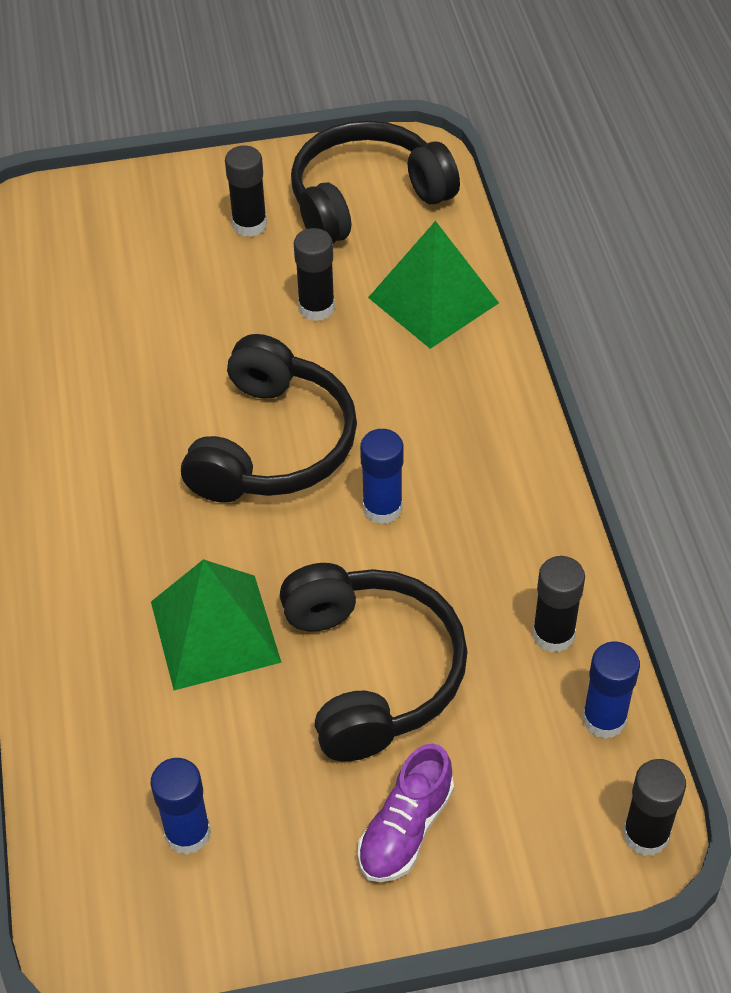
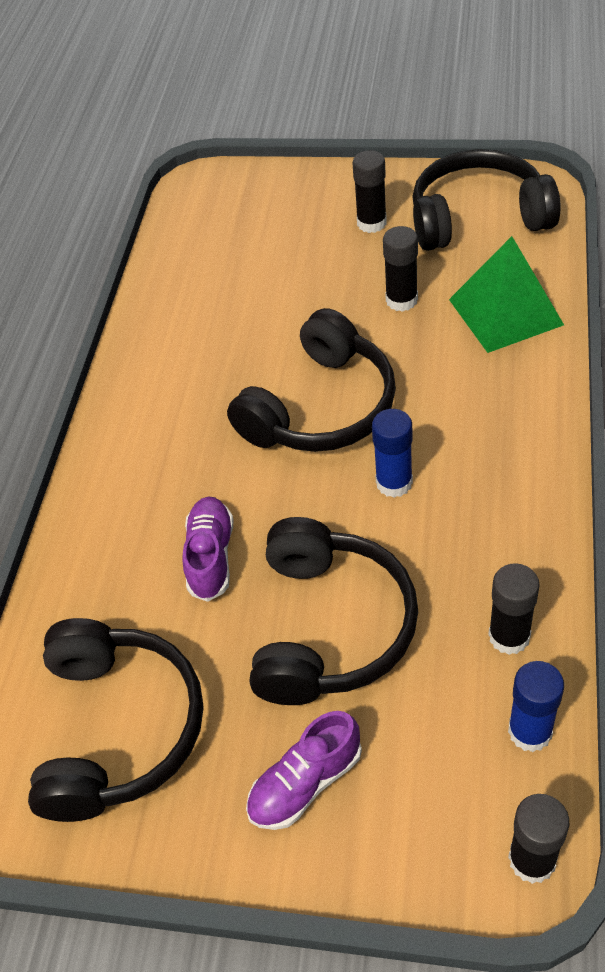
camera: 25 degrees right, 0 degrees up
(187, 833) = (118, 729): blue glue stick -> black headphones
(215, 631) = (211, 556): green pyramid -> purple shoe

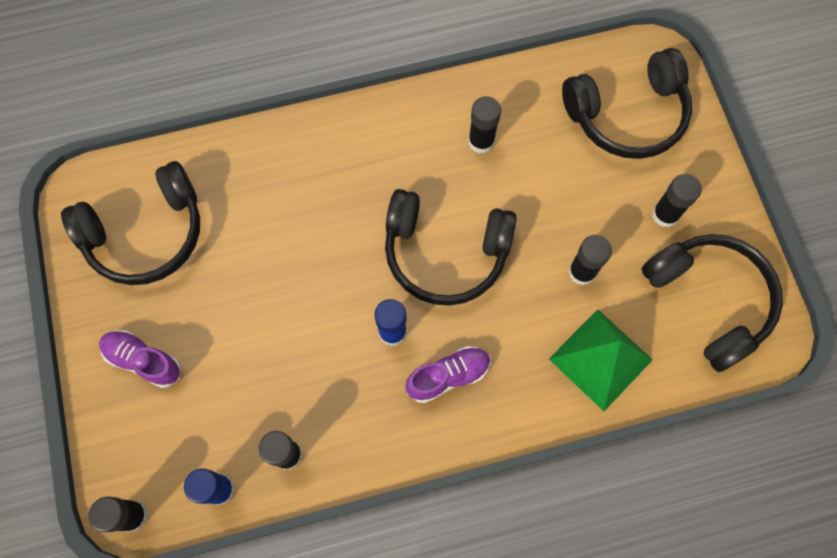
camera: 60 degrees right, 20 degrees up
(205, 340) = (481, 141): none -> black glue stick
(211, 556) = (288, 233): purple shoe -> purple shoe (448, 376)
(330, 627) = (257, 333): black headphones -> black headphones (627, 115)

